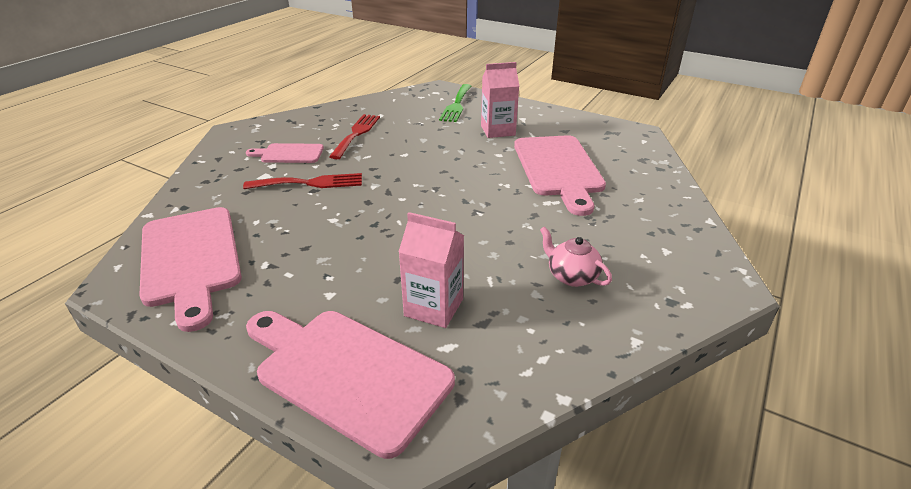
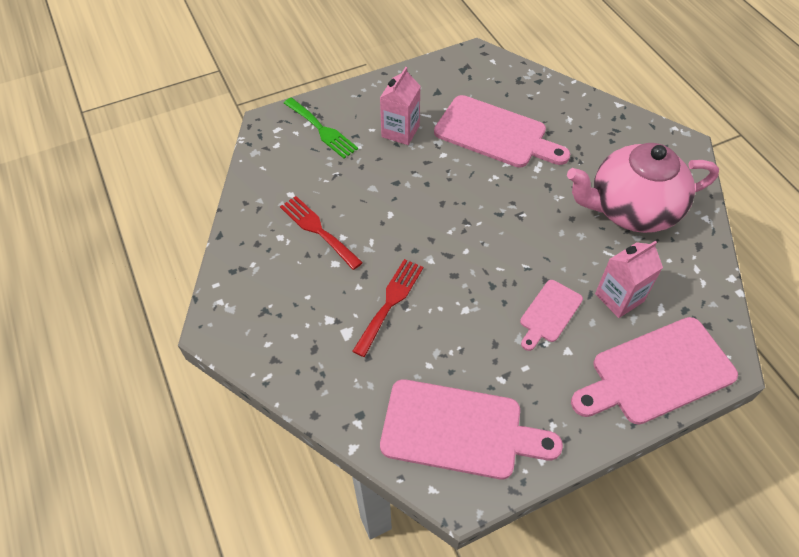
camera: 55 degrees left, 20 degrees up
(289, 154) = (316, 298): pink cutting board -> pink cutting board (549, 313)
(571, 276) = (631, 209): pink teapot -> pink teapot, size x2.40

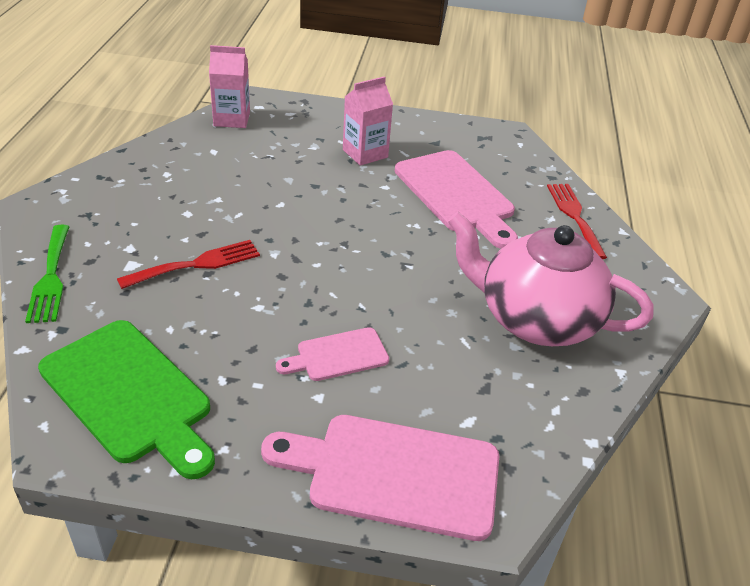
camera: 30 degrees right, 15 degrees down
(318, 230) = (203, 184): red fork -> red fork (574, 216)
(322, 130) = (296, 123): green fork -> green fork (51, 277)
(459, 430) = (130, 394): pink cutting board -> green cutting board
(619, 297) = (431, 384): pink carton -> pink carton (232, 119)

